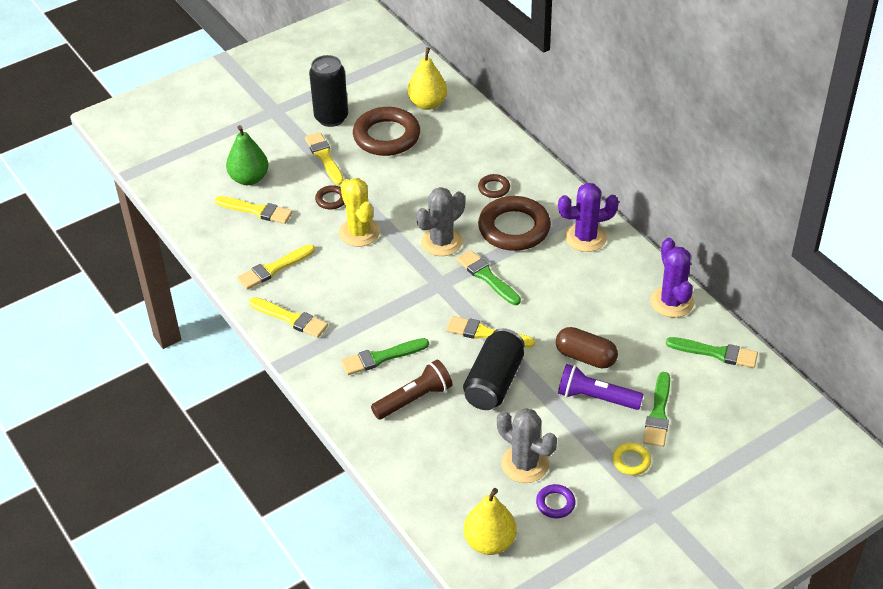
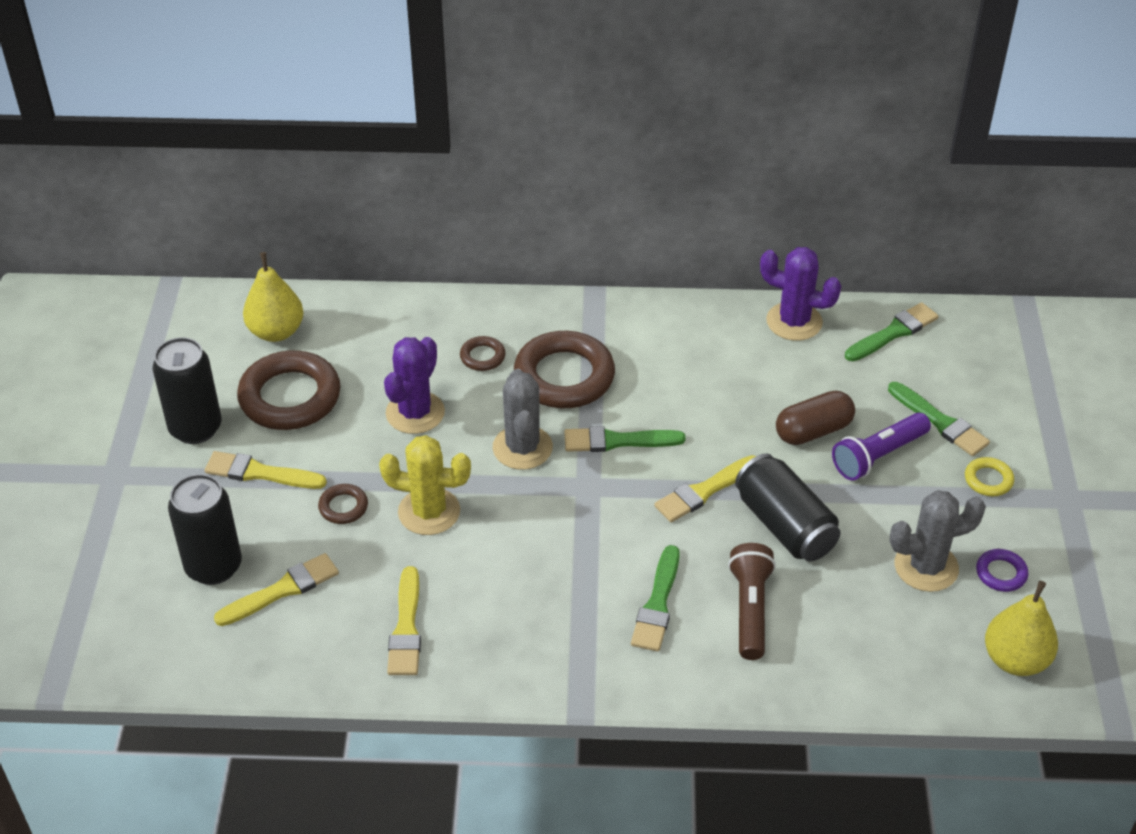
camera: 55 degrees left, 0 degrees up
(249, 178) = (213, 566): green pear -> black can
(291, 318) = (511, 657): yellow brush -> none
(585, 237) = (637, 330): purple cactus -> purple cactus (415, 413)

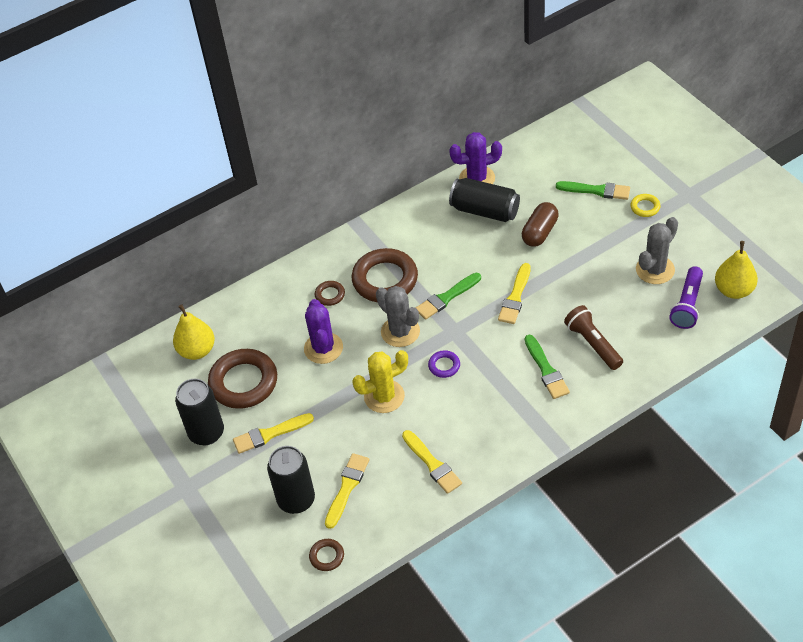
camera: 30 degrees left, 5 degrees up
(343, 507) = (335, 423): brown ring -> brown ring (327, 556)
(784, 525) = (570, 290): black can -> black can (485, 211)
(878, 456) = (583, 226): purple flashlight -> purple flashlight (687, 305)
(893, 332) = (532, 155): green brush -> none
(1001, 573) = (691, 251): purple ring -> purple ring (444, 366)

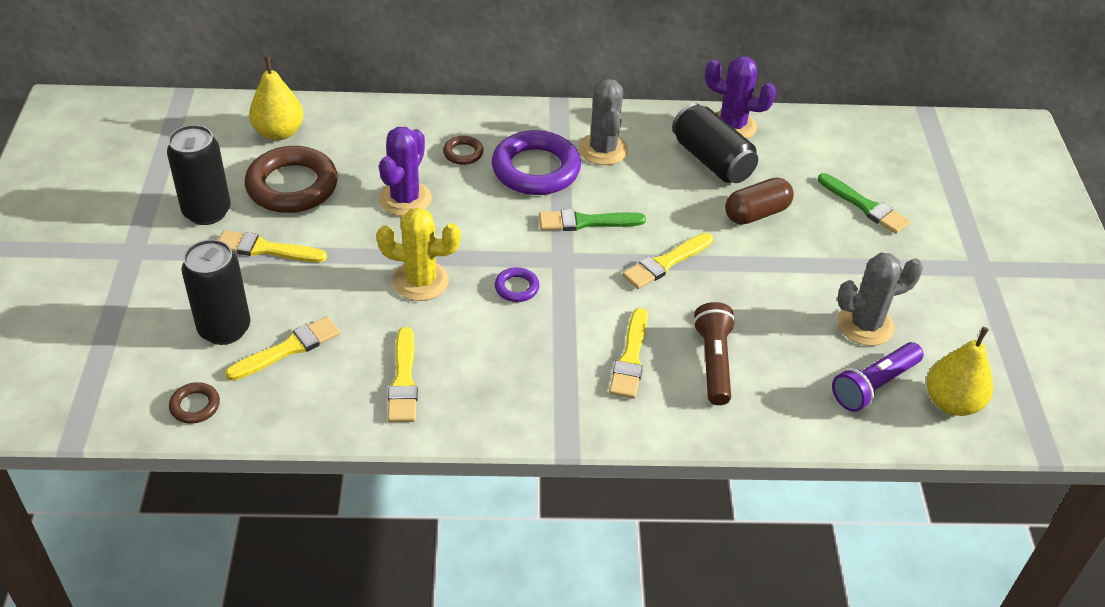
camera: 25 degrees right, 5 degrees down
(385, 279) = (536, 169): brown ring -> purple ring
(400, 332) = (502, 227): grey cactus -> grey cactus (603, 149)
(546, 370) = (630, 358): green brush -> yellow brush
(645, 207) = (911, 253): yellow ring -> none

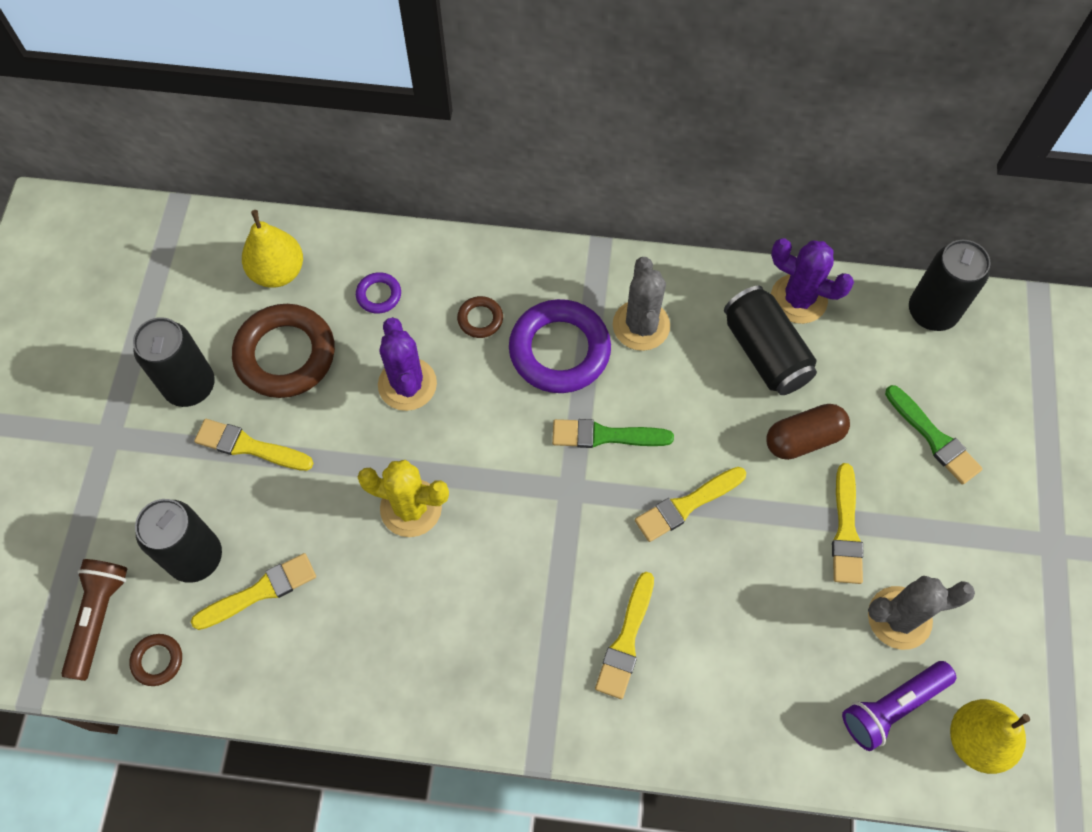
camera: 10 degrees right, 20 degrees up
(403, 381) = (377, 648): yellow brush -> yellow brush (846, 530)
(405, 199) = (407, 384): purple cactus -> purple cactus turned 45 degrees counterclockwise
(516, 288) = (515, 527): purple ring -> purple ring (379, 295)
(713, 362) = (717, 655): brown flashlight -> brown flashlight (99, 618)
(843, 128) = (931, 312): none -> black can

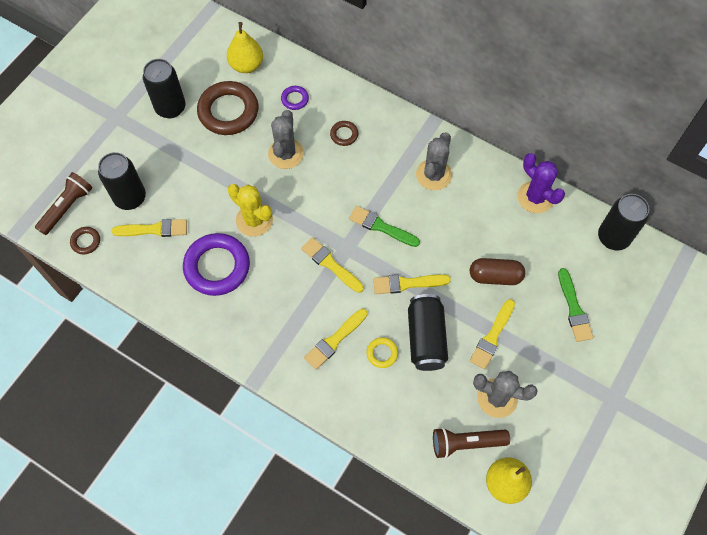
camera: 25 degrees right, 0 degrees up
(249, 446) = (185, 152): yellow brush -> yellow brush (330, 264)
(407, 384) = (286, 154): purple cactus -> grey cactus
(559, 350) = (379, 170): purple ring -> purple ring (217, 267)
(705, 628) = (382, 353): none -> yellow ring
(765, 352) = (498, 219): black can -> black can (426, 338)
(892, 706) = (466, 443): purple flashlight -> brown flashlight

